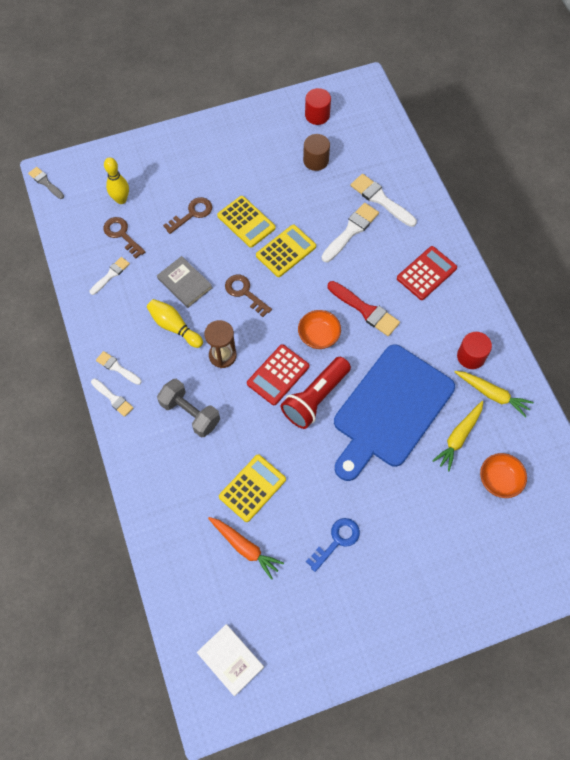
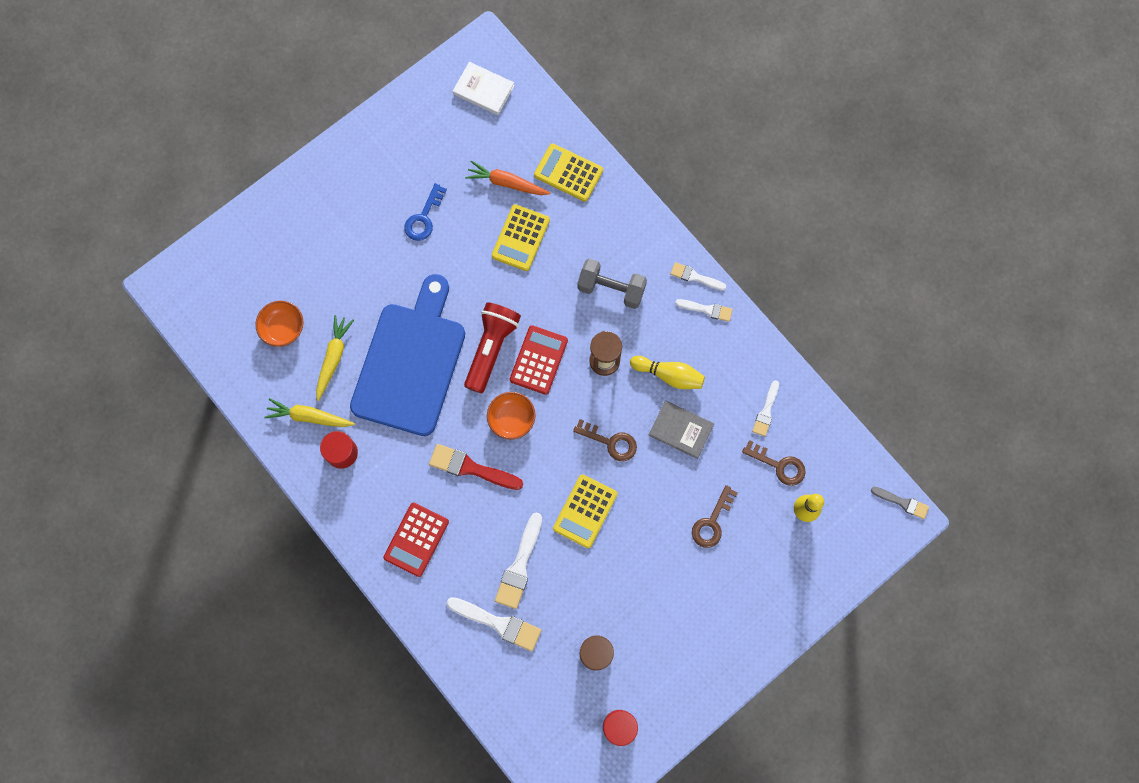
camera: 160 degrees right, 10 degrees up
(246, 222) = (645, 534): yellow calculator -> yellow calculator (568, 173)

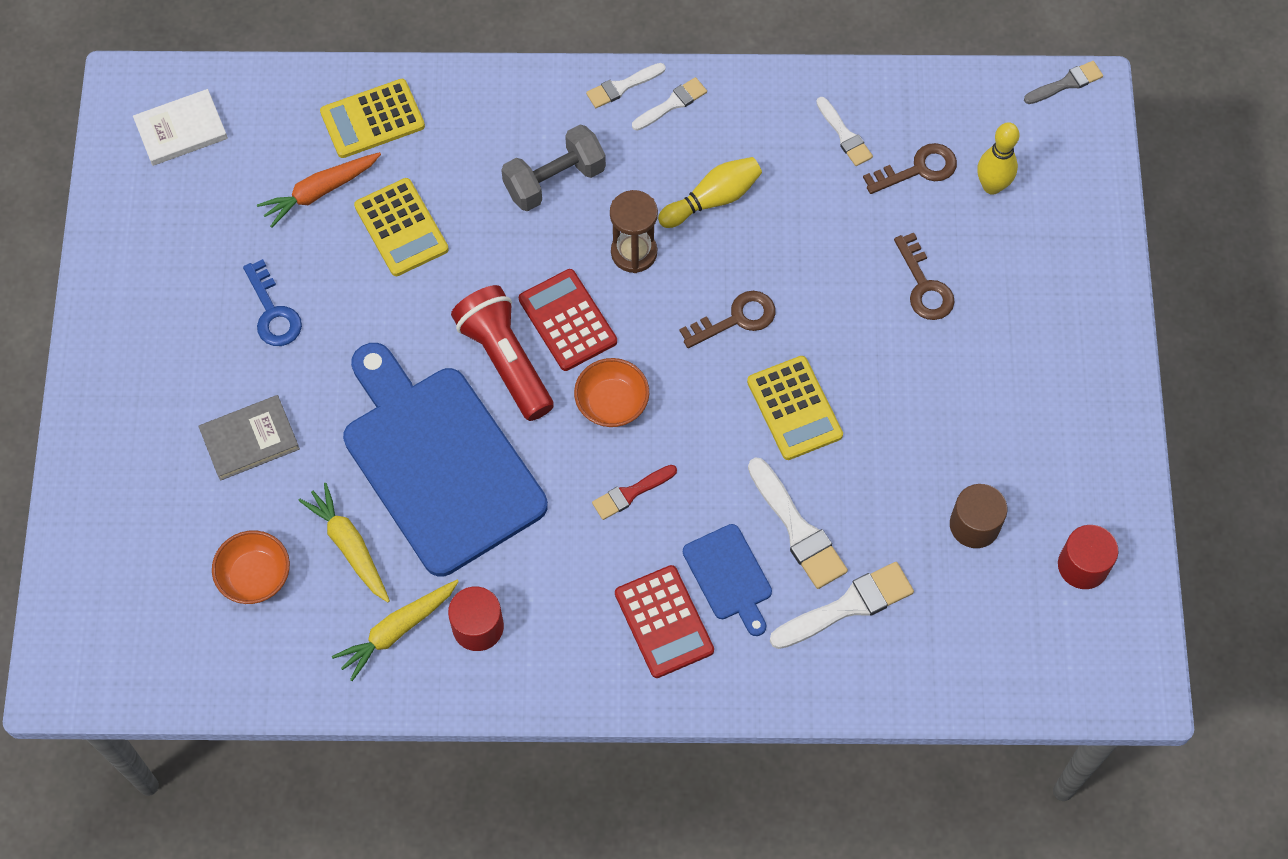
camera: 50 degrees left, 10 degrees down
(466, 552) = (729, 576): none -> blue cutting board
(471, 468) = (631, 493): red brush -> red brush, size x0.61
(681, 430) = (788, 236): grey book -> grey book (250, 439)

